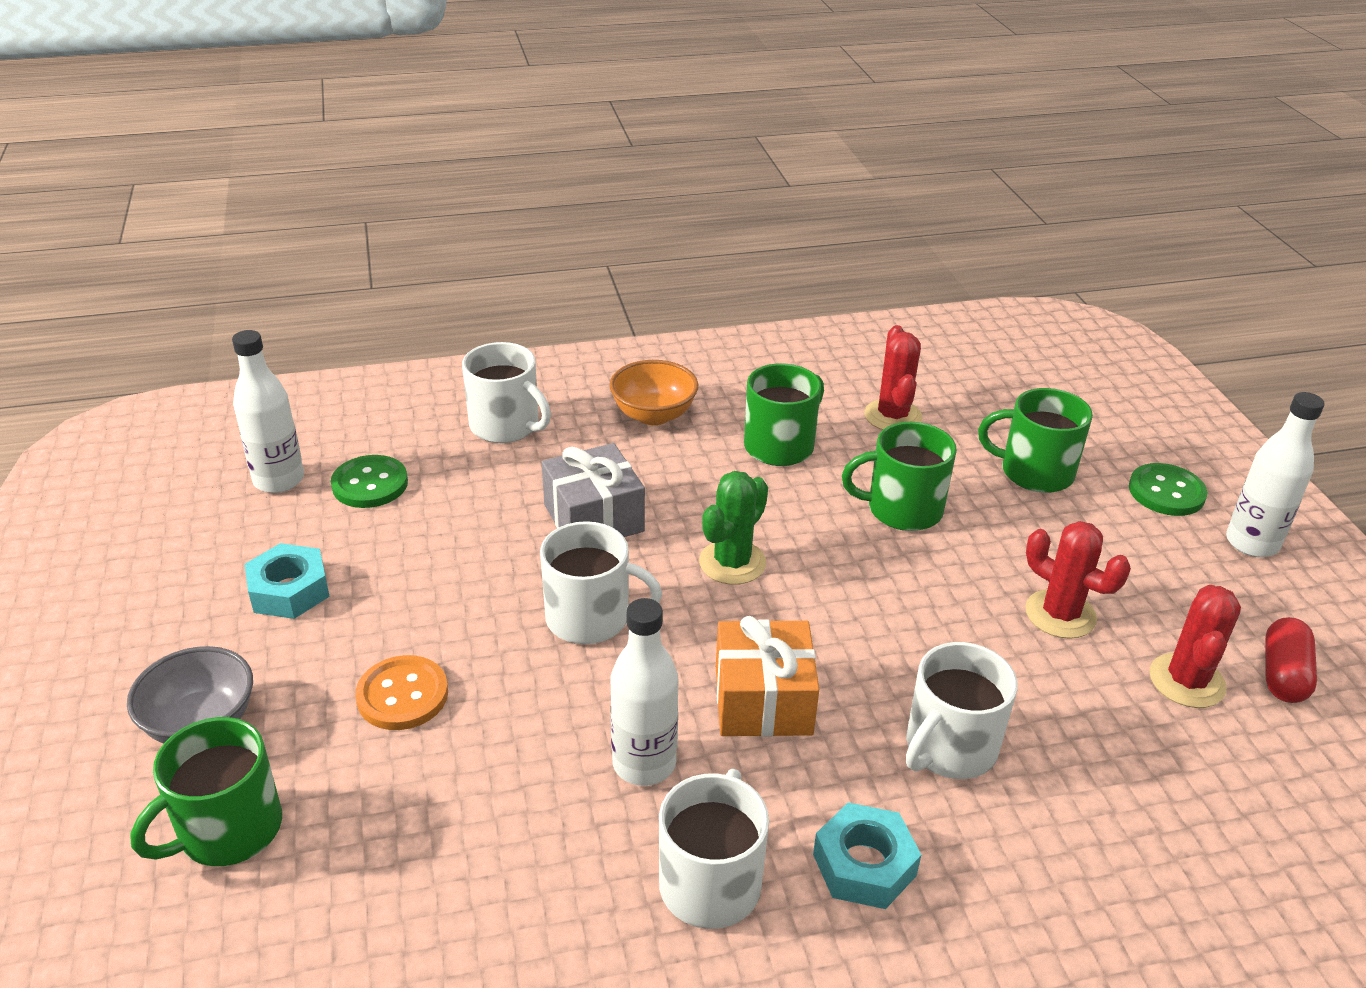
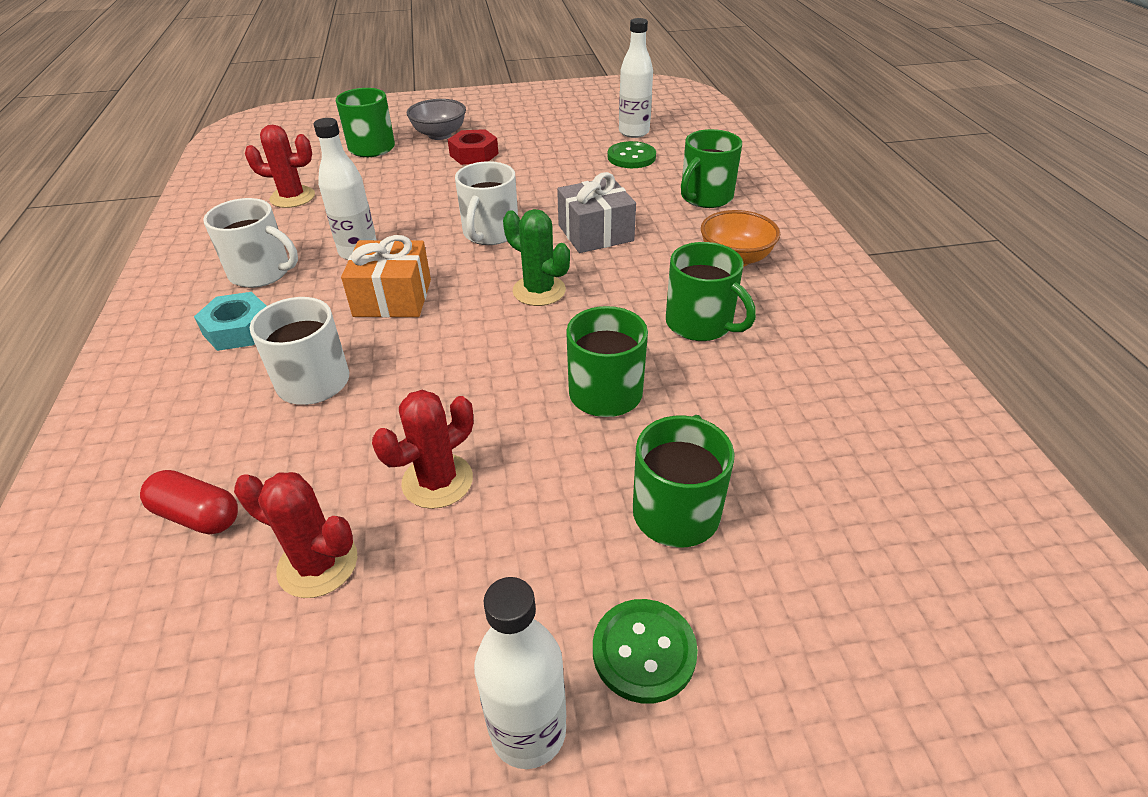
camera: 95 degrees right, 5 degrees up
(289, 590) = (533, 144): turquoise nut -> none
(310, 663) = (474, 154): none -> red nut
(402, 695) = (441, 179): orange button -> none
(506, 426) = (705, 197): white mug -> green mug
(893, 416) = (769, 404): red cactus -> red cactus (292, 197)
(1283, 675) = (291, 668): red capsule -> red capsule (197, 515)

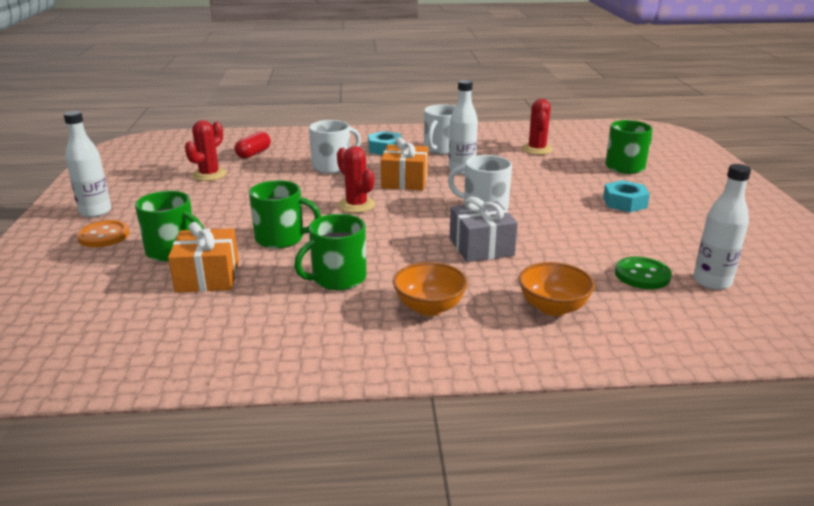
camera: 95 degrees right, 15 degrees down
(437, 481) = (240, 195): red cactus -> red cactus (356, 205)
(440, 135) = (661, 189): grey bowl -> none
(474, 154) = (624, 202): red nut -> turquoise nut
(539, 291) = (400, 222): green cactus -> none
(644, 651) = (104, 236): green button -> orange button
(705, 197) = (553, 307): green mug -> orange bowl
(740, 443) = (207, 277): none -> orange gift

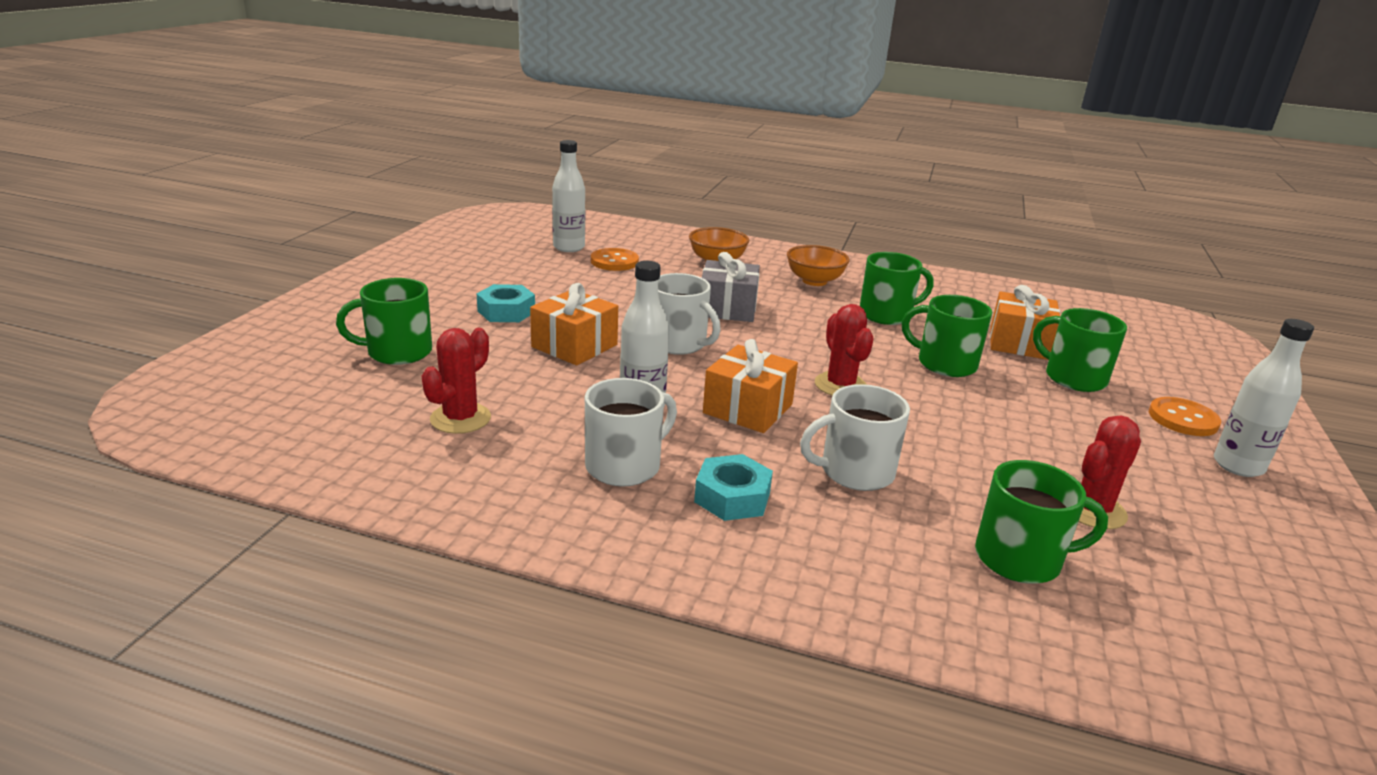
camera: 160 degrees left, 0 degrees up
(253, 153) = (1020, 559): red capsule -> green mug
(544, 191) = (574, 346): none -> orange gift
(642, 275) = (614, 261): green button -> orange button

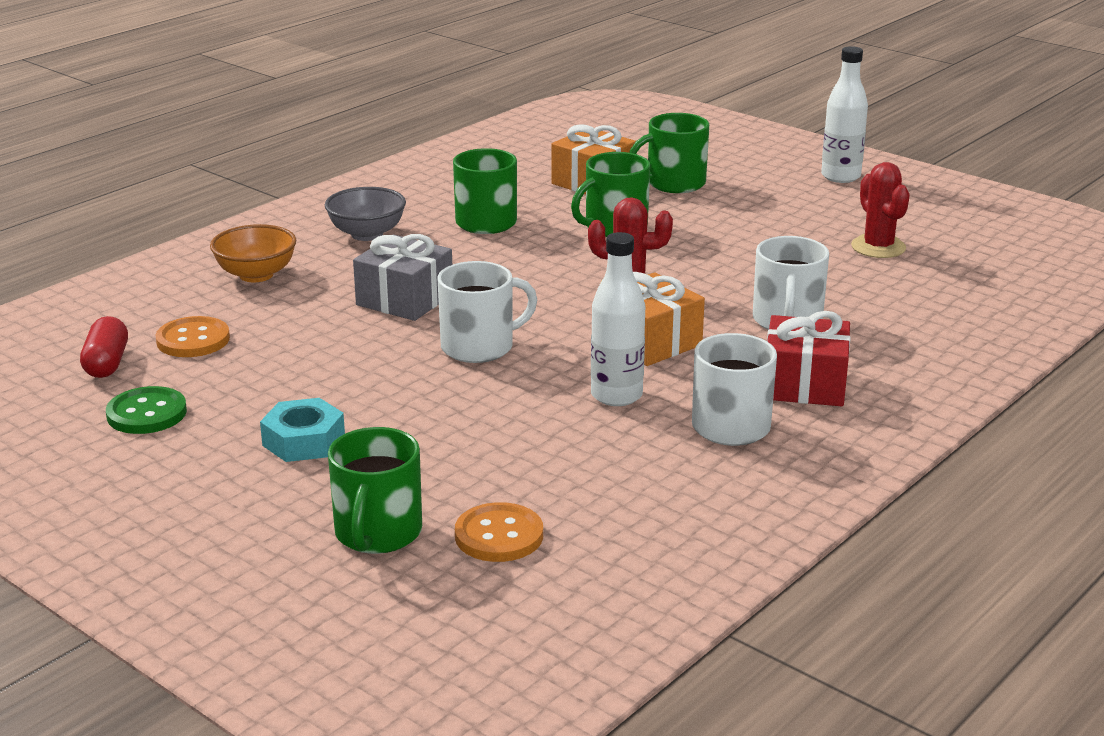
camera: 65 degrees left, 0 degrees up
(460, 418) = (585, 505): red cactus -> none
(516, 267) = (147, 413): none -> green button
(569, 247) = (107, 363): white bottle -> red capsule
(574, 346) = (442, 410): orange gift -> none
(732, 497) = (804, 384): turquoise nut -> red gift
(814, 281) = (367, 234): orange bowl -> grey bowl
(1020, 559) = (930, 293): green mug -> none
(1183, 419) = (765, 168): orange button -> orange button (499, 536)

